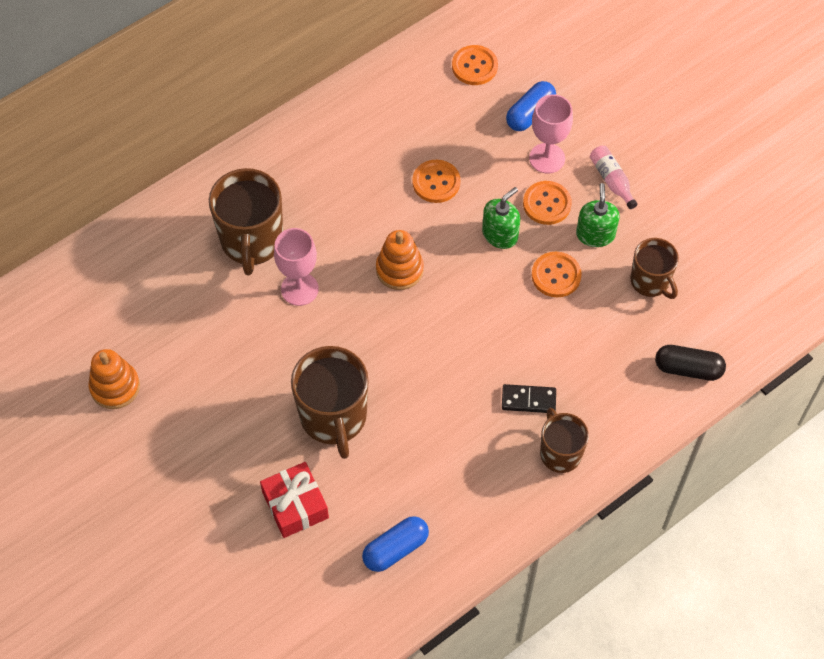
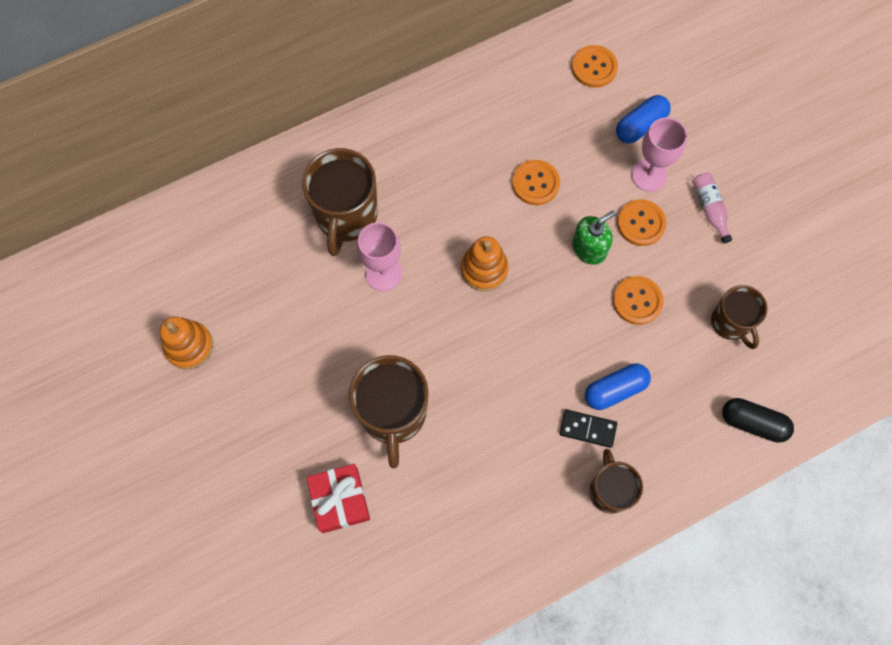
camera: 10 degrees right, 10 degrees up
(395, 549) = (429, 564): blue capsule -> blue capsule (615, 390)
(595, 234) = (683, 263): green soap dispenser -> none

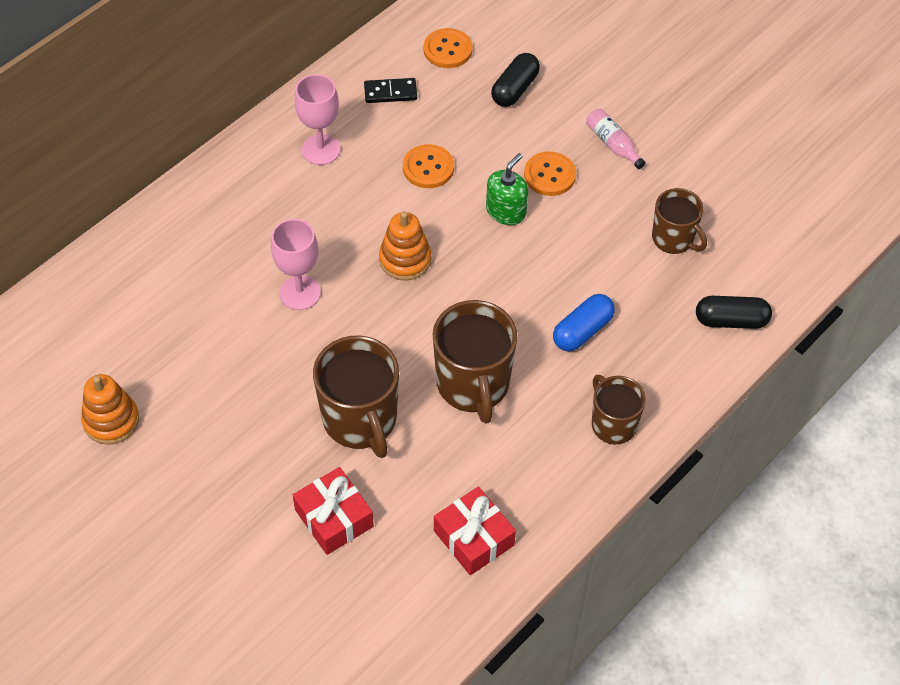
camera: 20 degrees left, 15 degrees down
(346, 216) = (239, 250): brown mug -> brown mug (473, 384)
(450, 560) = (474, 538): none -> red gift
(587, 429) = (568, 374): black domino -> black domino (390, 92)
(637, 301) = (573, 245): orange button -> none
(640, 126) = (515, 89): blue capsule -> black capsule
(649, 175) = (541, 130): pink goblet -> pink goblet (321, 150)

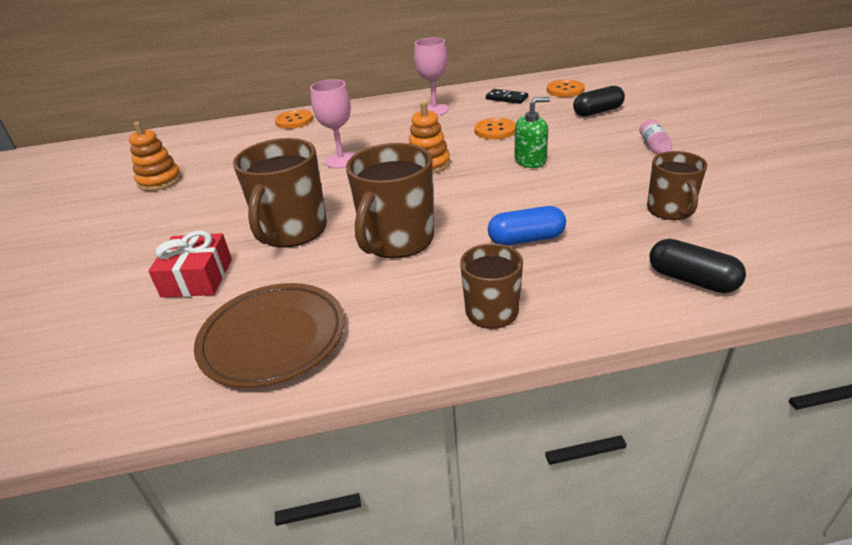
camera: 40 degrees right, 20 degrees down
(474, 538) = (273, 339): red gift -> brown plate
(549, 175) = (585, 152): orange button -> orange button (294, 121)

